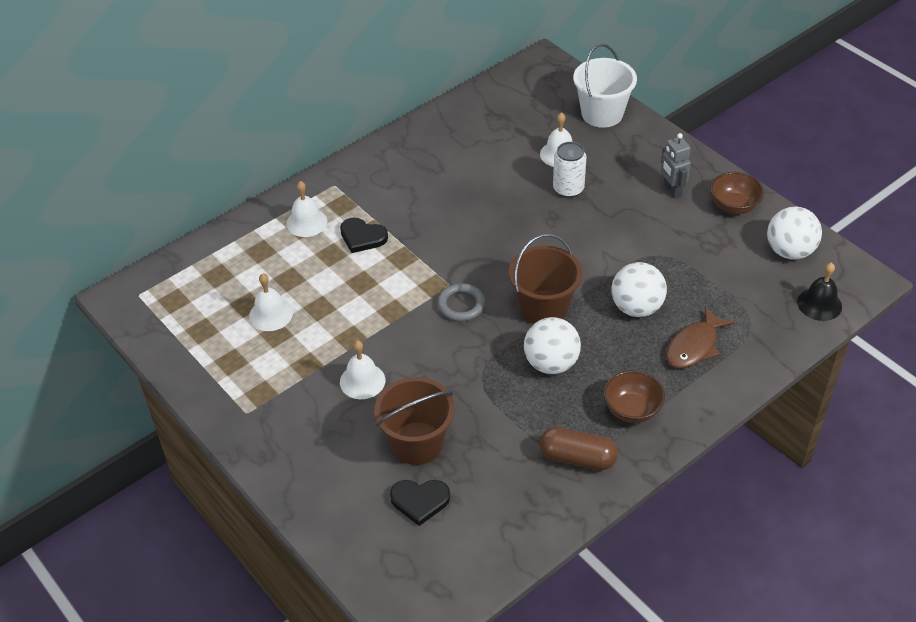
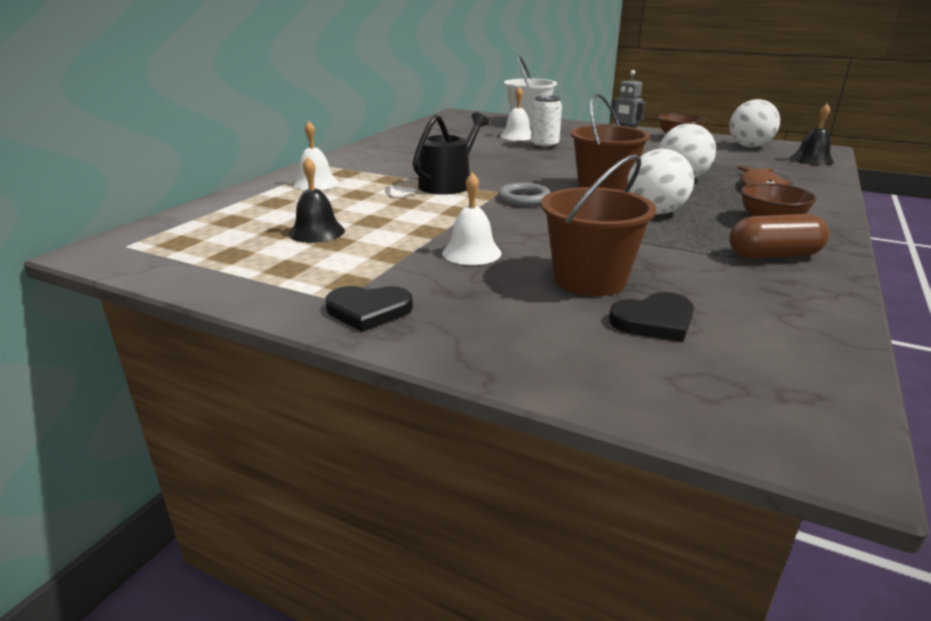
camera: 25 degrees left, 20 degrees down
(271, 314) = (317, 232): white bell -> black bell
(362, 237) = (383, 183): black heart -> black heart (368, 310)
(416, 256) = (448, 184): none -> black watering can

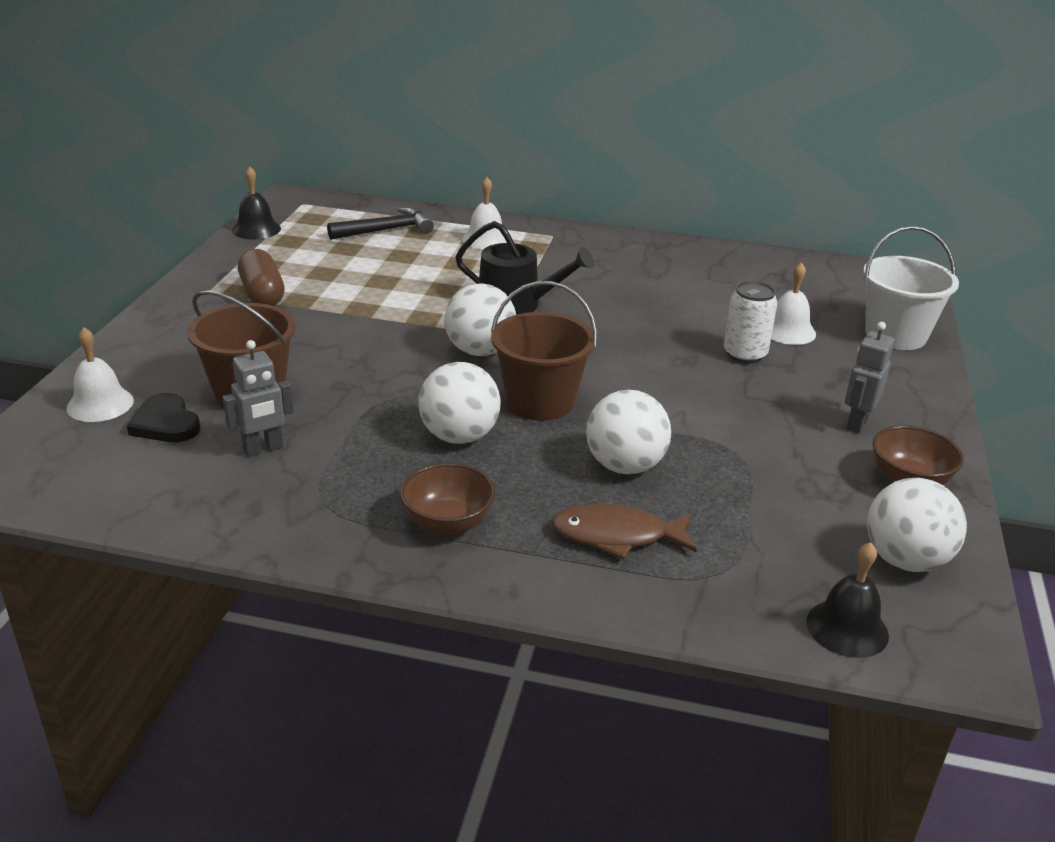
camera: 75 degrees right, 5 degrees up
(254, 213) = (386, 230): none -> black hammer
(317, 232) = (346, 262): black bell -> black bell (256, 229)
(368, 310) = (189, 305): black heart -> none
(471, 252) = (308, 334): white bell -> white bell (100, 404)
(524, 198) = (480, 351): grey ring -> white ball
(691, 276) = (263, 448): none -> grey robot
(773, 256) = (325, 508): brown capsule -> brown capsule (262, 294)

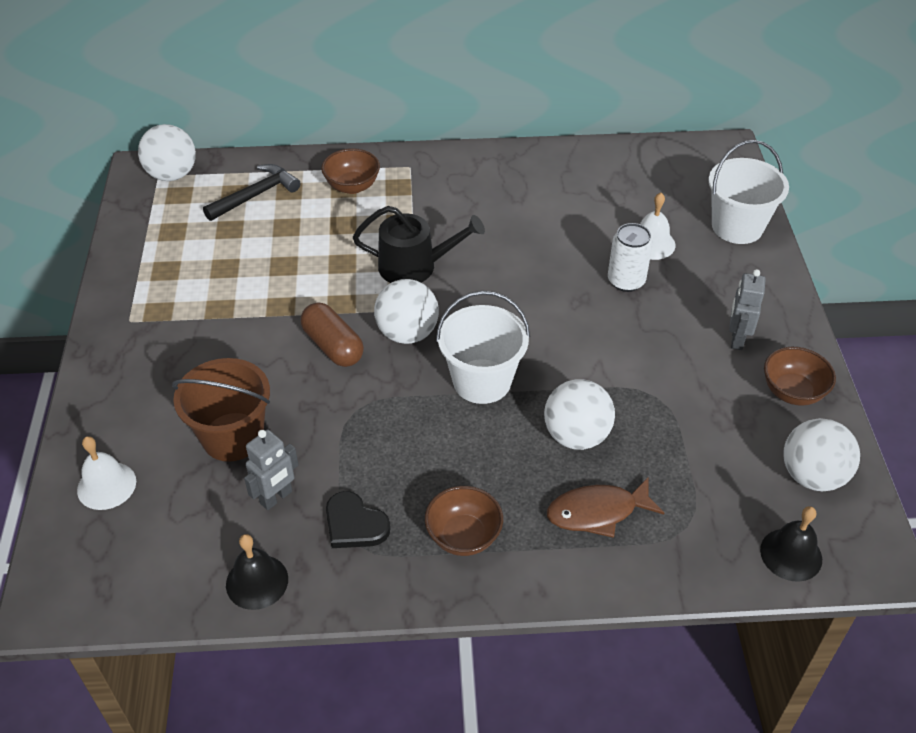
camera: 15 degrees left, 15 degrees up
(166, 423) = (177, 492): black heart -> black heart (354, 524)
(256, 229) = (132, 223): black bell -> black bell (257, 581)
(262, 294) = (182, 310): brown capsule -> brown capsule (333, 346)
(459, 436) = (432, 439): white ball -> white ball (172, 175)
(485, 239) = (352, 186): white bell -> brown bowl
(540, 402) = (482, 381): brown bucket -> white bucket

